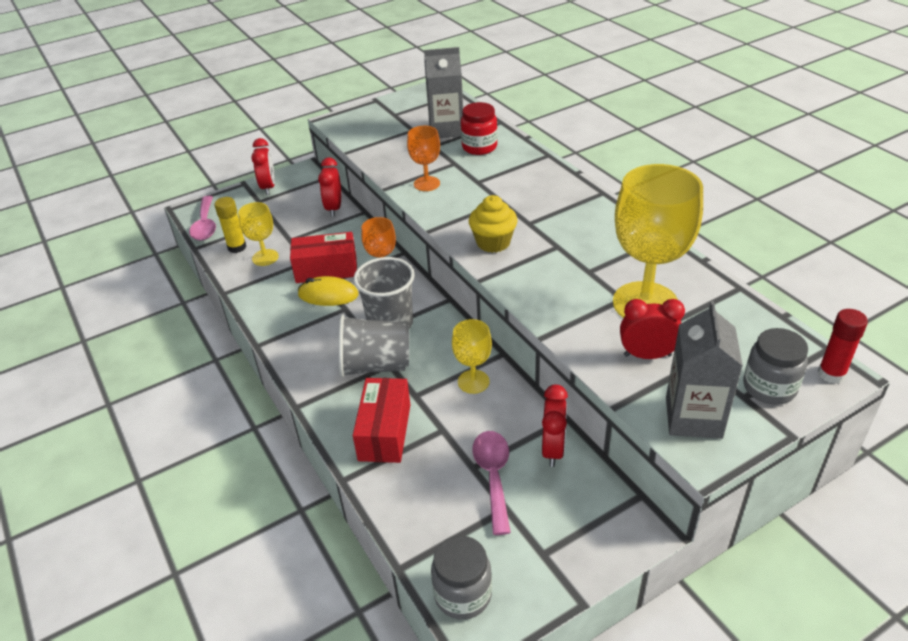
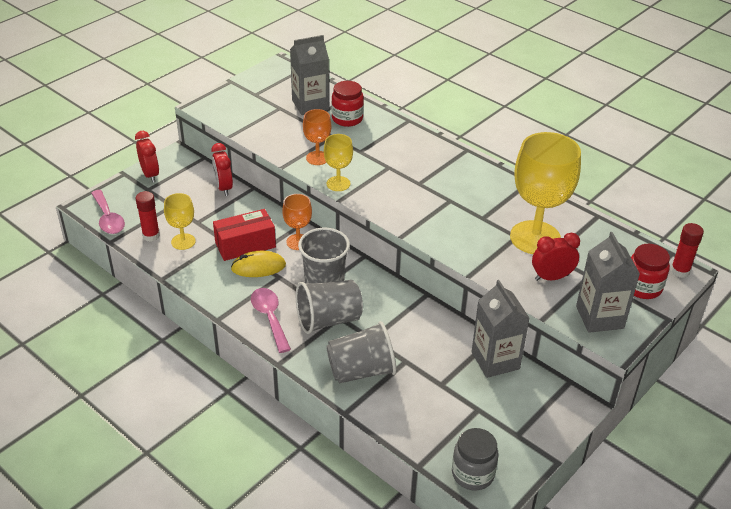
camera: 20 degrees left, 0 degrees up
(237, 247) = (151, 236): yellow glue stick -> red glue stick
(384, 432) = (361, 371): red box -> grey cup
(473, 381) = (413, 320): yellow goblet -> yellow goblet (338, 184)
(493, 242) = (398, 204): yellow cupcake -> none
(493, 476) = (459, 388): pink spoon -> pink spoon (270, 317)
(553, 449) = (495, 360): red clock -> grey carton
(769, 387) = (642, 287): grey jar -> red jar

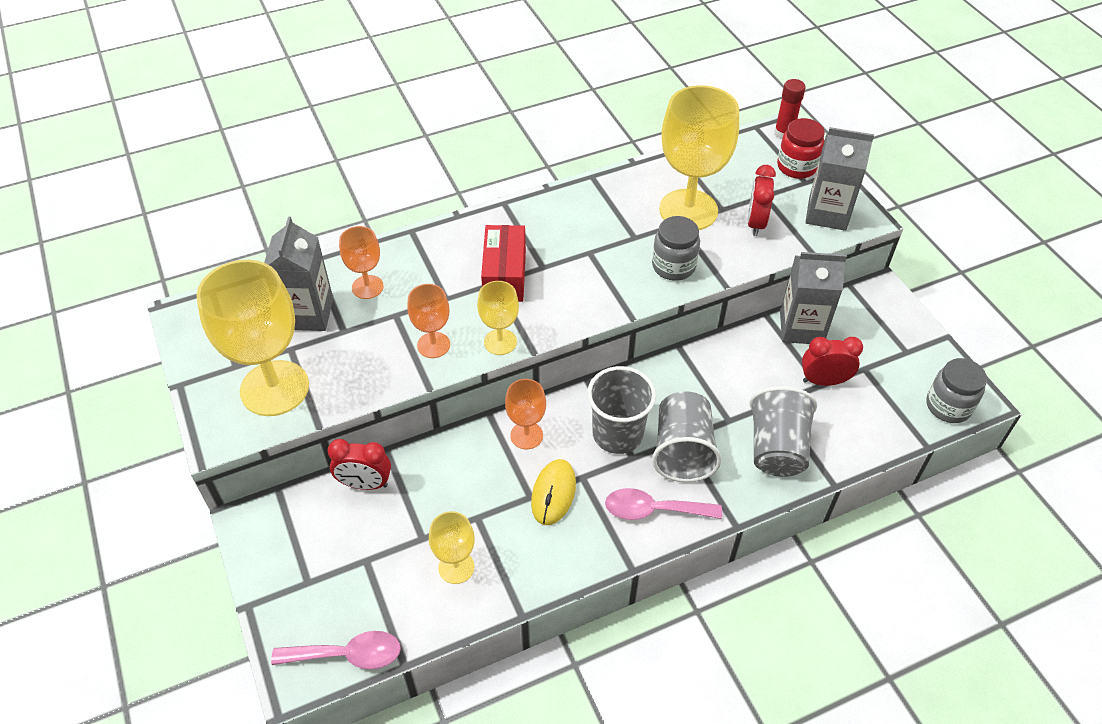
camera: 65 degrees left, 10 degrees up
(150, 174) = (274, 570): red clock -> red clock (823, 381)
(151, 236) = (421, 605): red glue stick -> none
(245, 245) = (502, 495): red box -> red box (504, 275)
(247, 112) = (274, 388): none -> yellow goblet
(347, 119) = (367, 287): red jar -> orange goblet
(468, 244) = (673, 266): none -> grey jar

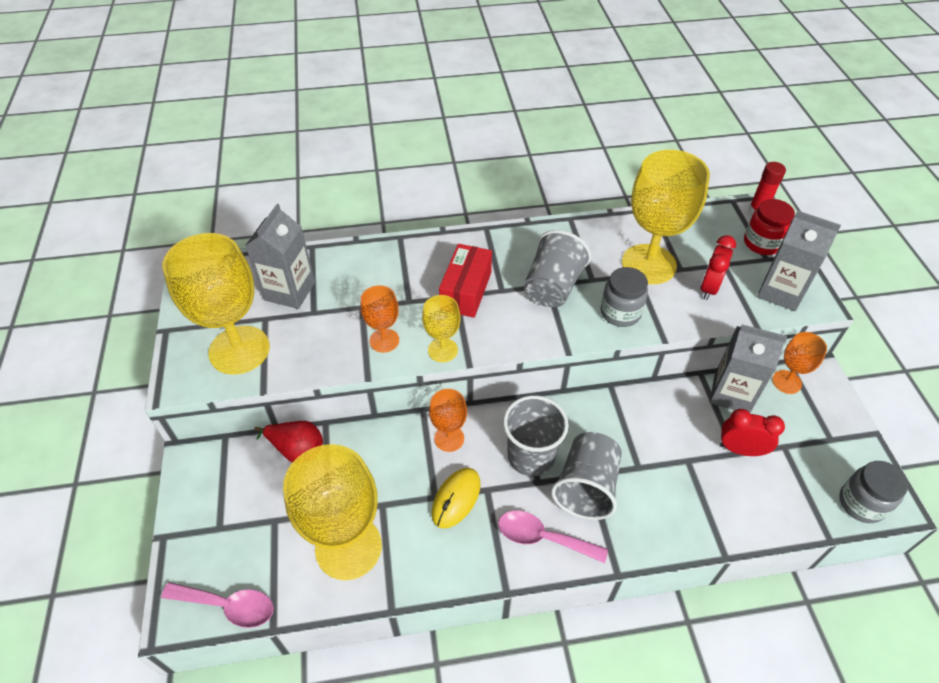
camera: 15 degrees right, 0 degrees up
(365, 484) = (297, 450): red clock -> red pear
(367, 287) = (346, 278): orange goblet -> orange goblet (786, 382)
(456, 567) = (348, 547): yellow goblet -> yellow goblet, size x1.99
(776, 448) = (677, 505): grey cup -> grey cup (552, 287)

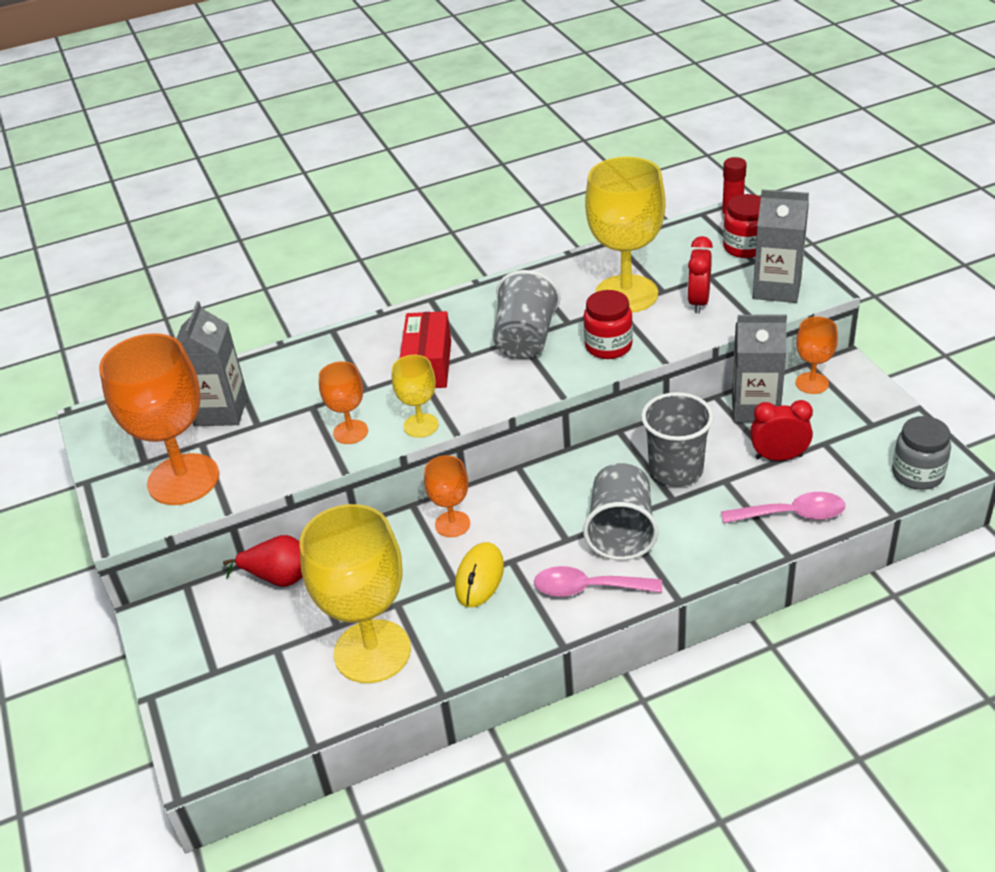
camera: 10 degrees left, 10 degrees down
(228, 606) = (253, 739): pink spoon -> pink spoon (792, 514)
(239, 350) = (183, 479): yellow goblet -> orange goblet
(531, 456) = (551, 518): grey cup -> grey cup (676, 470)
(620, 313) = (608, 346): grey jar -> red jar

